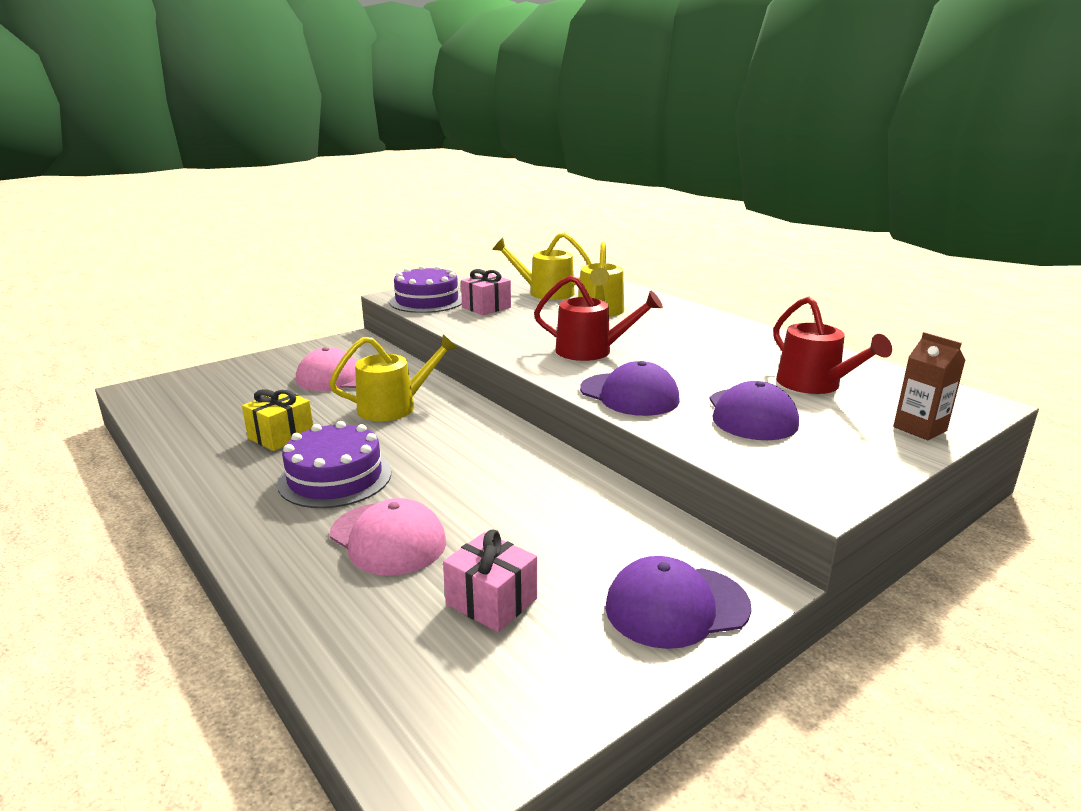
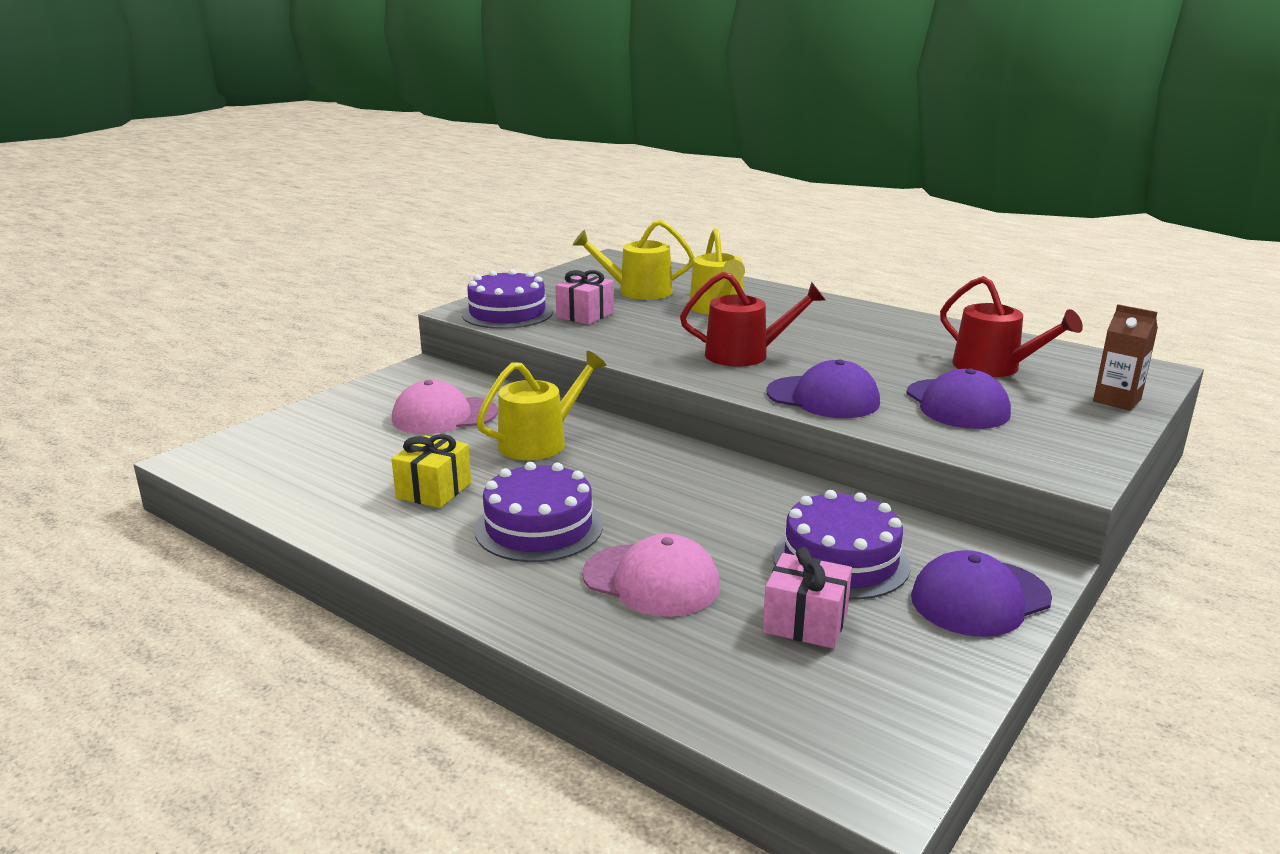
camera: 15 degrees left, 0 degrees up
(568, 546) = (840, 560): none -> purple cake

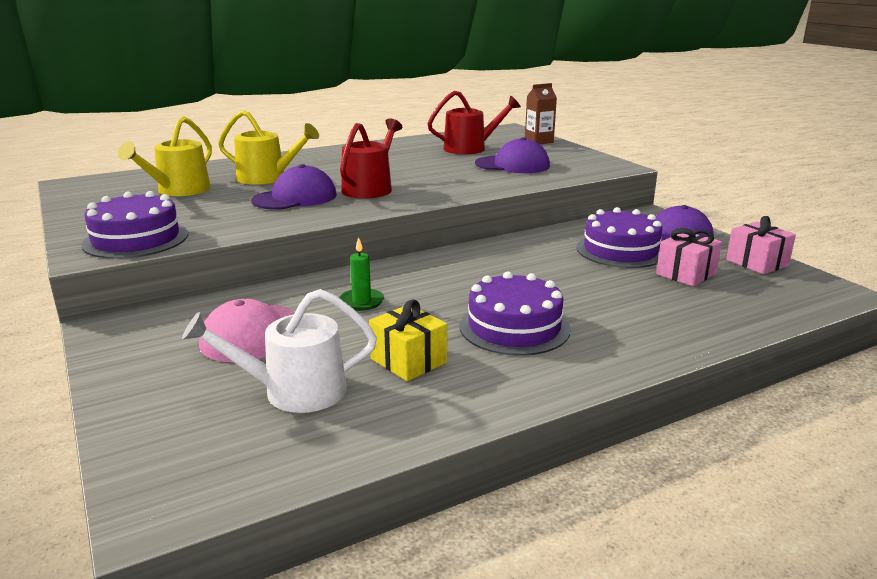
camera: 65 degrees left, 0 degrees up
(358, 458) = (295, 391): none -> white watering can
(539, 442) = (361, 302): yellow watering can -> green candle
(585, 315) = (200, 214): pink gift -> pink gift (757, 263)
(651, 580) = (617, 304): pink cap -> none
(823, 398) = (469, 186): purple cap -> purple cap (295, 198)

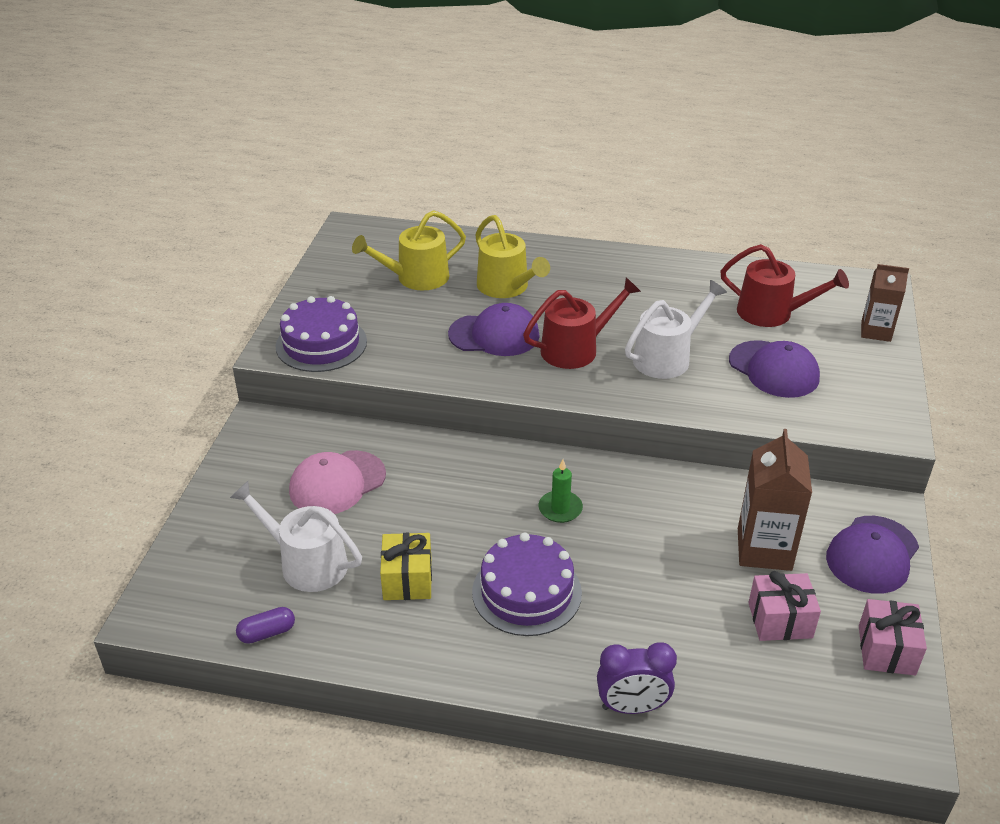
camera: 40 degrees right, 15 degrees up
(324, 455) = (267, 633): none -> purple capsule
(361, 302) = (448, 491): green candle -> green candle (560, 509)
(439, 176) = (667, 358): none -> white watering can
(620, 250) = (764, 549): purple cake -> brown carton
(687, 349) = (632, 707): none -> purple clock

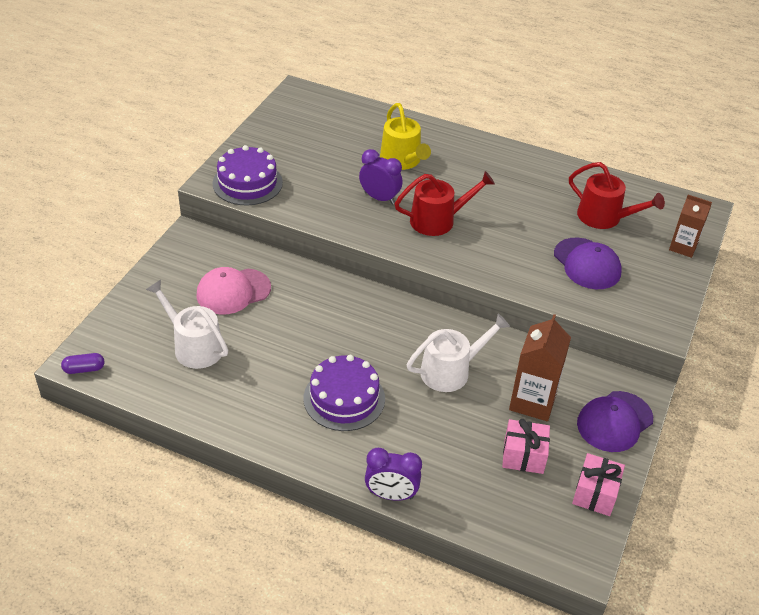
camera: 10 degrees right, 5 degrees up
(267, 633) = (152, 391): purple capsule -> purple capsule (84, 369)
(407, 580) = (261, 372): yellow gift -> none
(416, 278) = (336, 141): yellow watering can -> none
(494, 335) = (379, 198): purple cap -> purple clock
(560, 509) = (390, 341): green candle -> none
(667, 358) = (506, 239): white watering can -> white watering can (450, 371)

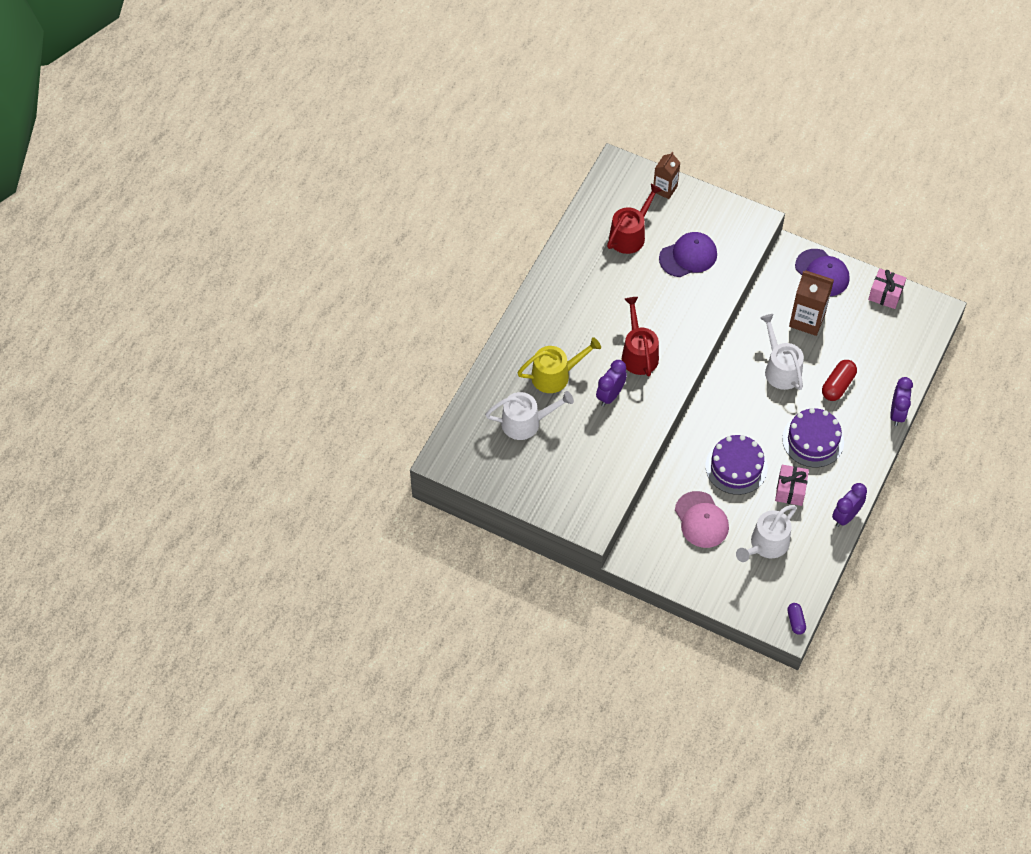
camera: 85 degrees left, 15 degrees up
(227, 426) = (845, 516): none -> purple clock
(247, 183) = (592, 498): purple cake -> purple cake (736, 467)
(342, 141) = (526, 422): none -> white watering can
(431, 429) = (838, 385): none -> red capsule
(523, 456) = (857, 332): pink gift -> pink gift (790, 490)

